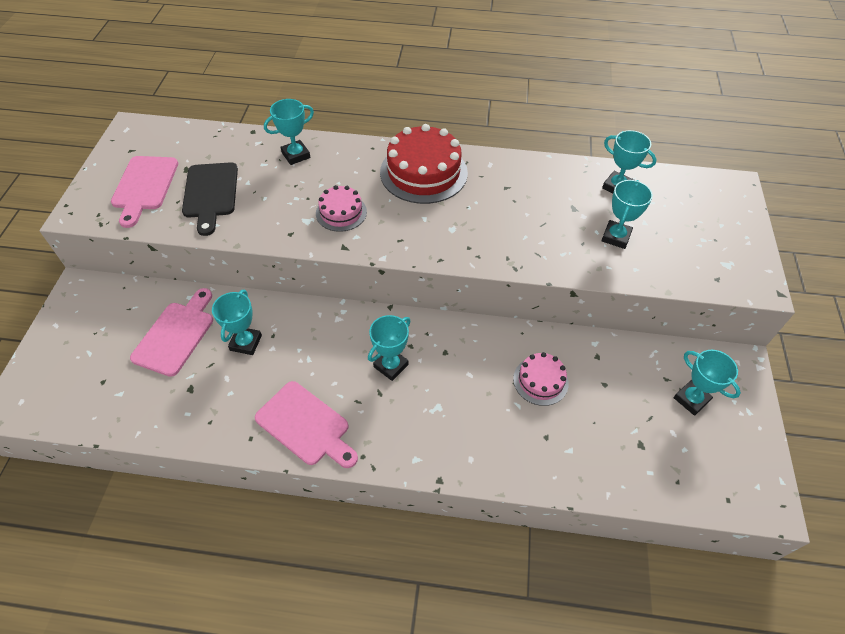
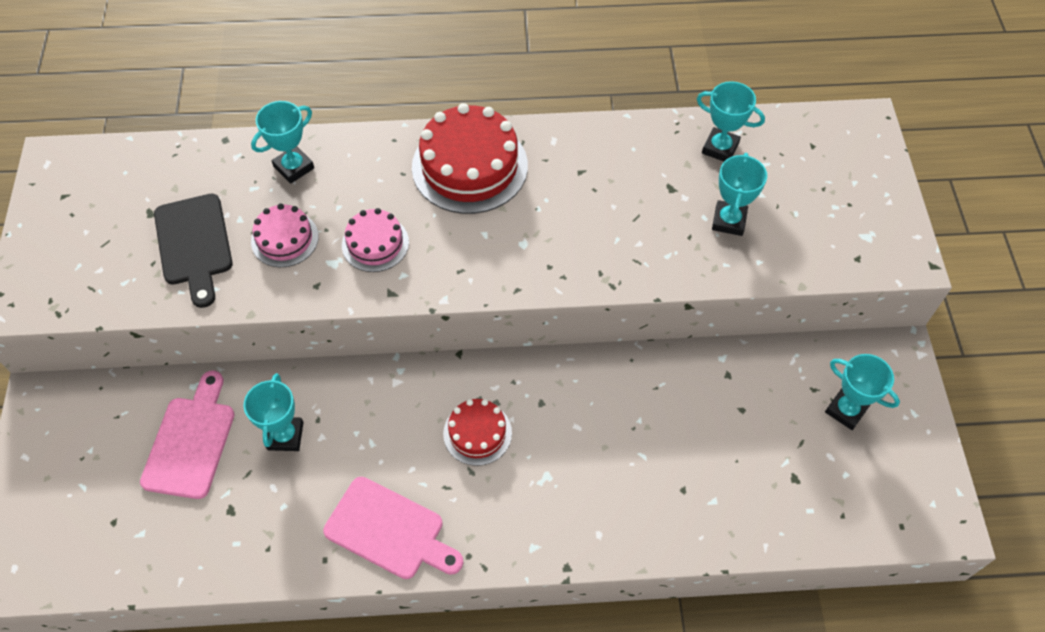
camera: 10 degrees left, 5 degrees up
(144, 186) = (100, 248): pink cutting board -> none
(391, 366) = (477, 433): turquoise trophy -> red cake
(540, 381) = (664, 419): pink cake -> pink cake (285, 239)

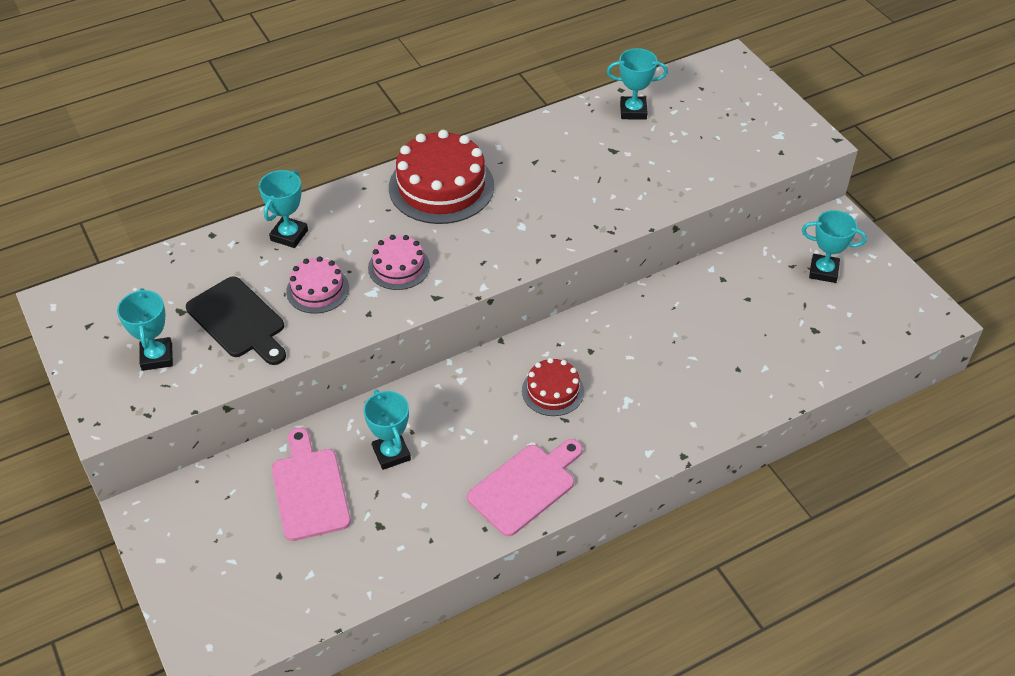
camera: 25 degrees left, 10 degrees down
(389, 530) = (525, 486): pink cutting board -> pink cutting board turned 45 degrees counterclockwise
(729, 221) = (671, 158): turquoise trophy -> turquoise trophy (157, 357)

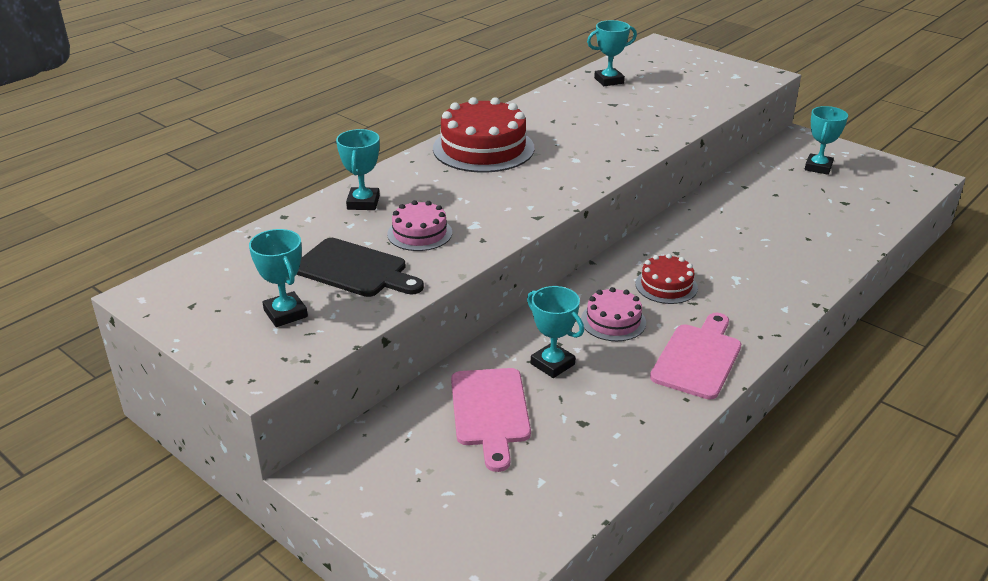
camera: 20 degrees left, 15 degrees down
(309, 489) = (490, 411): pink cutting board -> pink cutting board turned 150 degrees counterclockwise
(399, 267) = (486, 204): pink cake -> pink cake (613, 321)
(823, 271) = (818, 167): turquoise trophy -> turquoise trophy turned 60 degrees counterclockwise

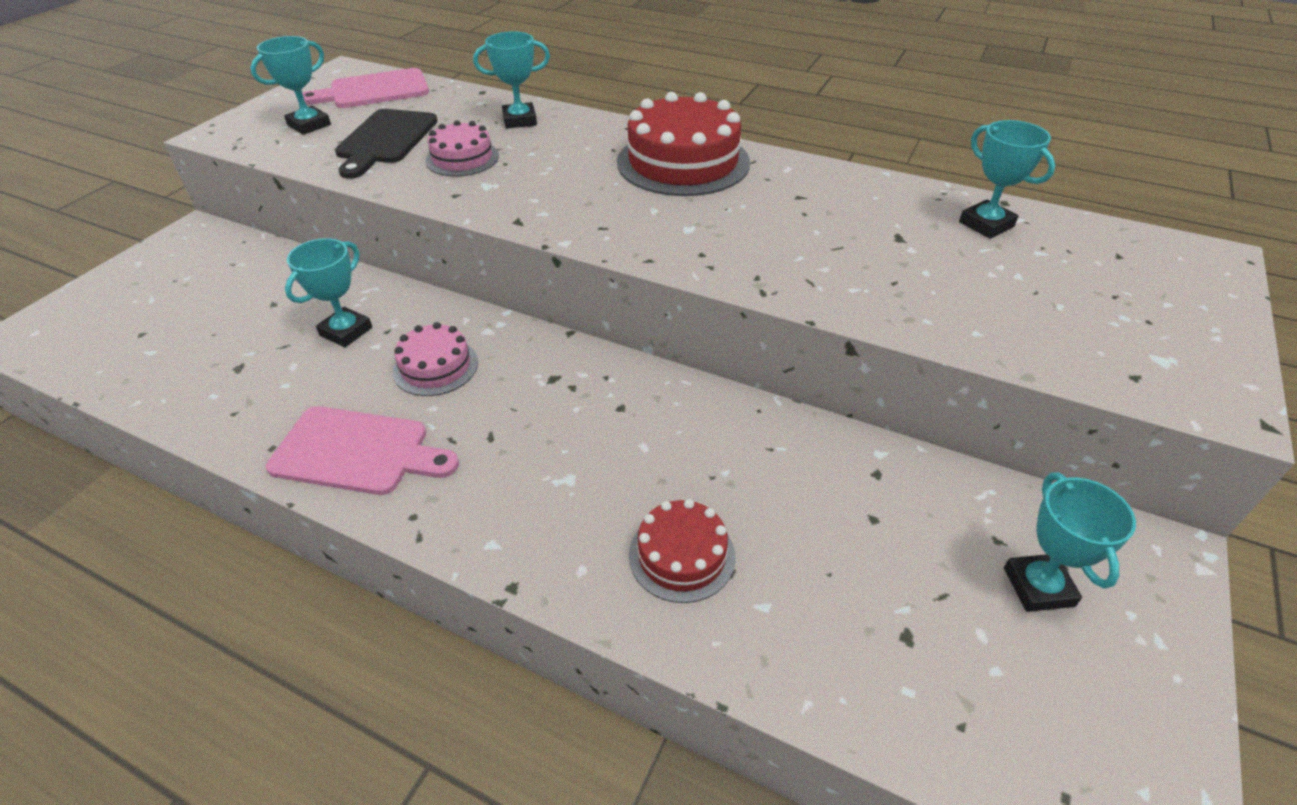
camera: 75 degrees right, 10 degrees up
(490, 411) = (266, 303): pink cutting board -> pink cutting board (374, 90)
(666, 286) = (528, 405): red cake -> red cake (681, 555)
(818, 167) = (1038, 587): turquoise trophy -> turquoise trophy turned 75 degrees clockwise

